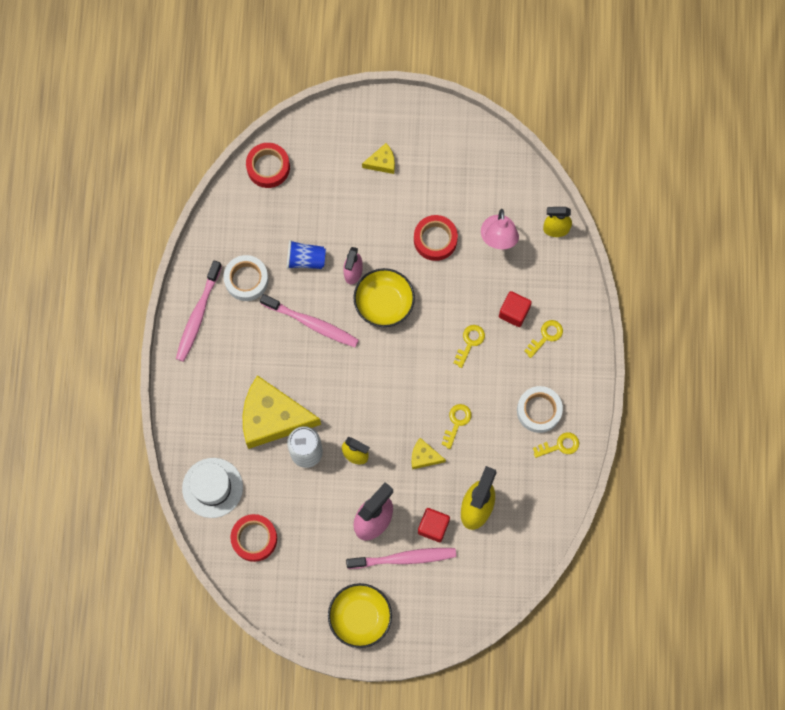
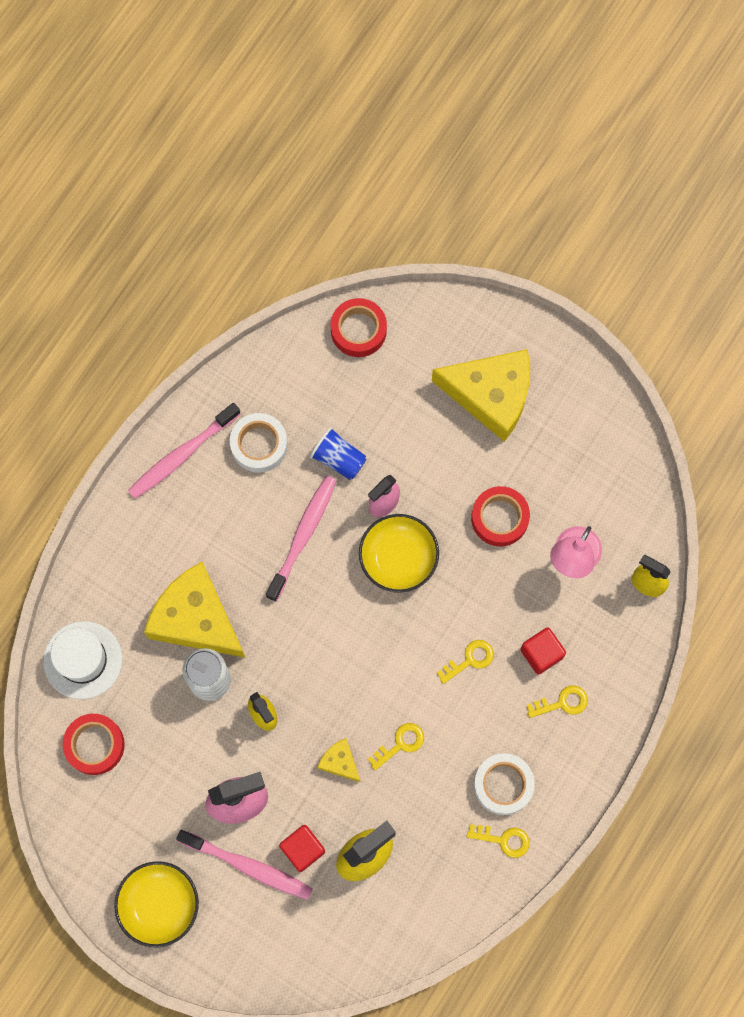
camera: 30 degrees right, 0 degrees up
(312, 323) = (303, 536): pink toothbrush -> pink toothbrush turned 120 degrees counterclockwise
(382, 162) = (491, 395): yellow cheese -> yellow cheese, size x2.25

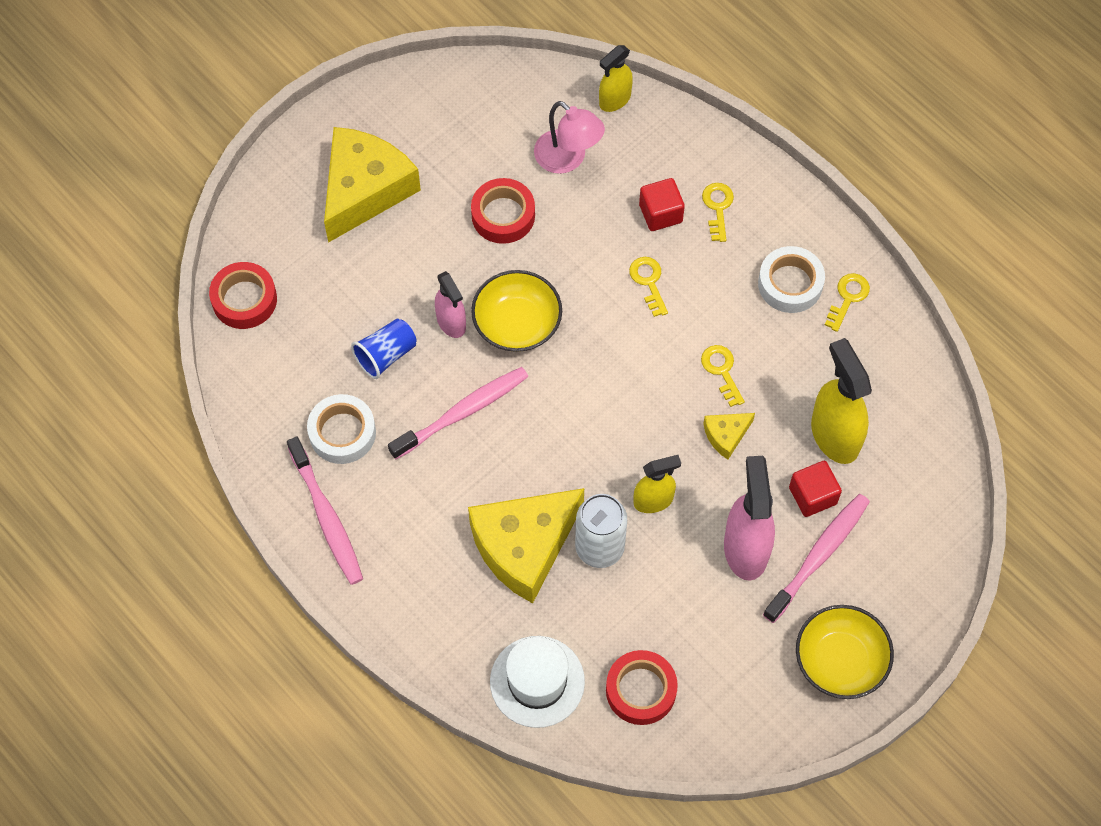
camera: 75 degrees left, 10 degrees down
(303, 536) = (462, 412): pink toothbrush -> pink toothbrush turned 105 degrees clockwise

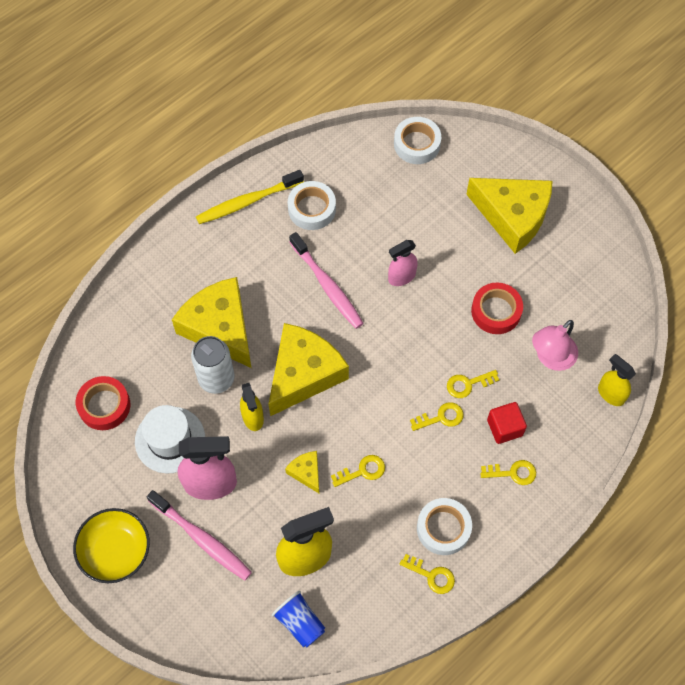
camera: 90 degrees right, 0 degrees up
(244, 299) = (417, 144): red tape -> white tape
(327, 517) = (247, 202): pink toothbrush -> yellow toothbrush
(386, 355) = (374, 234): blue cup -> blue cup (300, 622)
(517, 323) = (402, 322): yellow bowl -> none
(537, 681) = (117, 336): white hat -> white hat (170, 440)
(591, 440) = (303, 374): none -> yellow cheese
(603, 250) = (468, 384): none -> yellow key
(812, 495) = (253, 537): red cube -> none

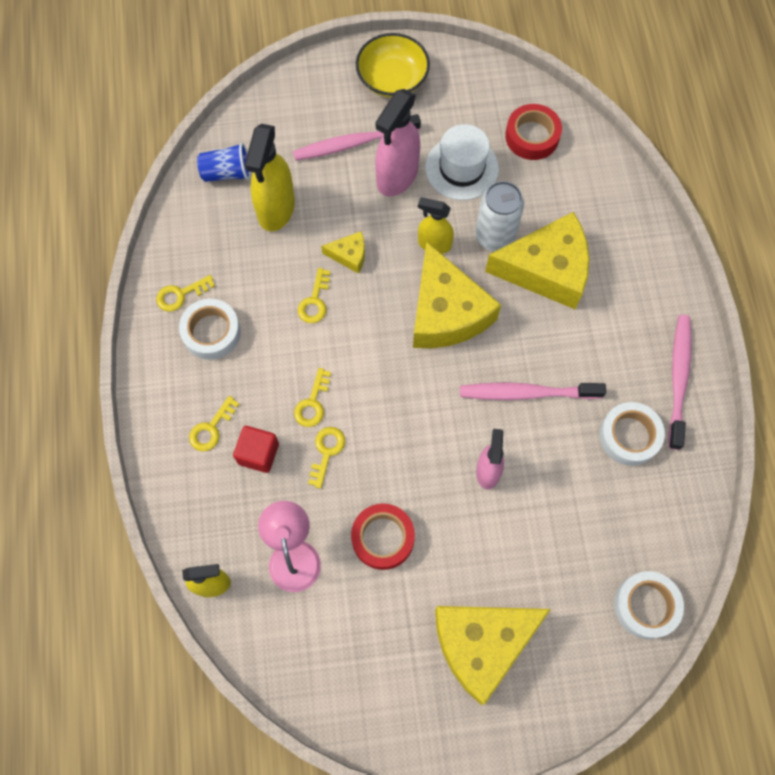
camera: 125 degrees right, 5 degrees up
(247, 202) = (678, 379): yellow toothbrush -> pink toothbrush

